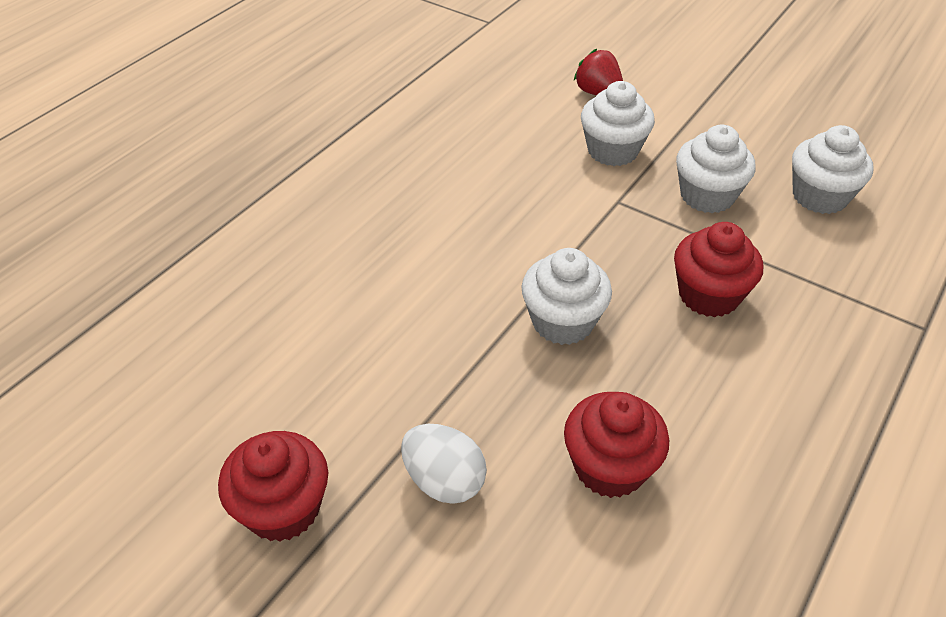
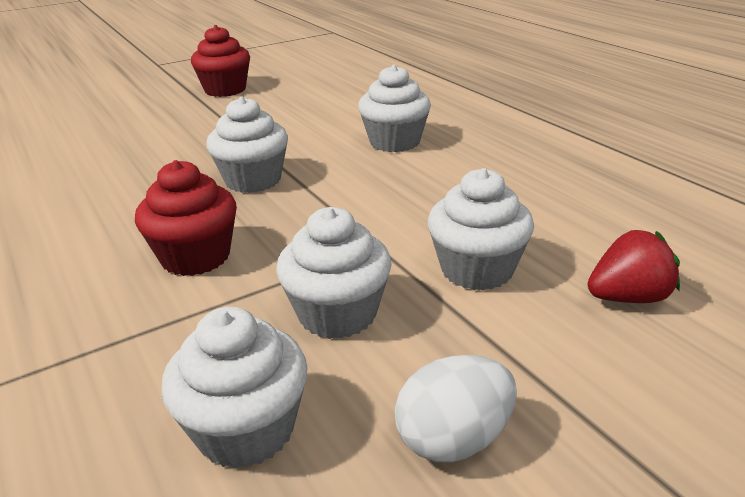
camera: 115 degrees right, 15 degrees down
(416, 247) = (394, 142): none -> white cupcake
(444, 481) = (184, 123): white egg -> white egg (454, 439)
(609, 467) = (117, 168): red cupcake -> none

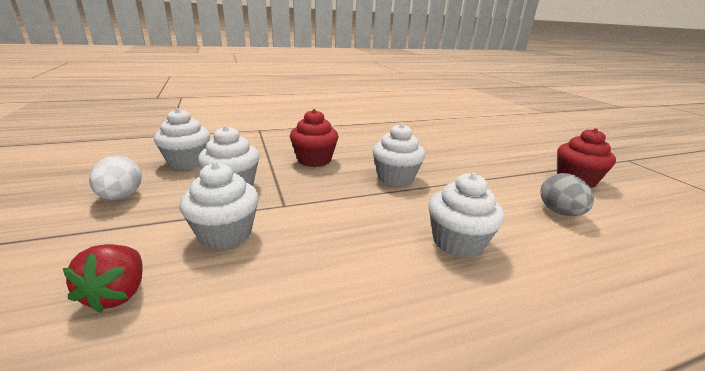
camera: 100 degrees right, 5 degrees down
(309, 102) = (559, 212): none -> grey egg

